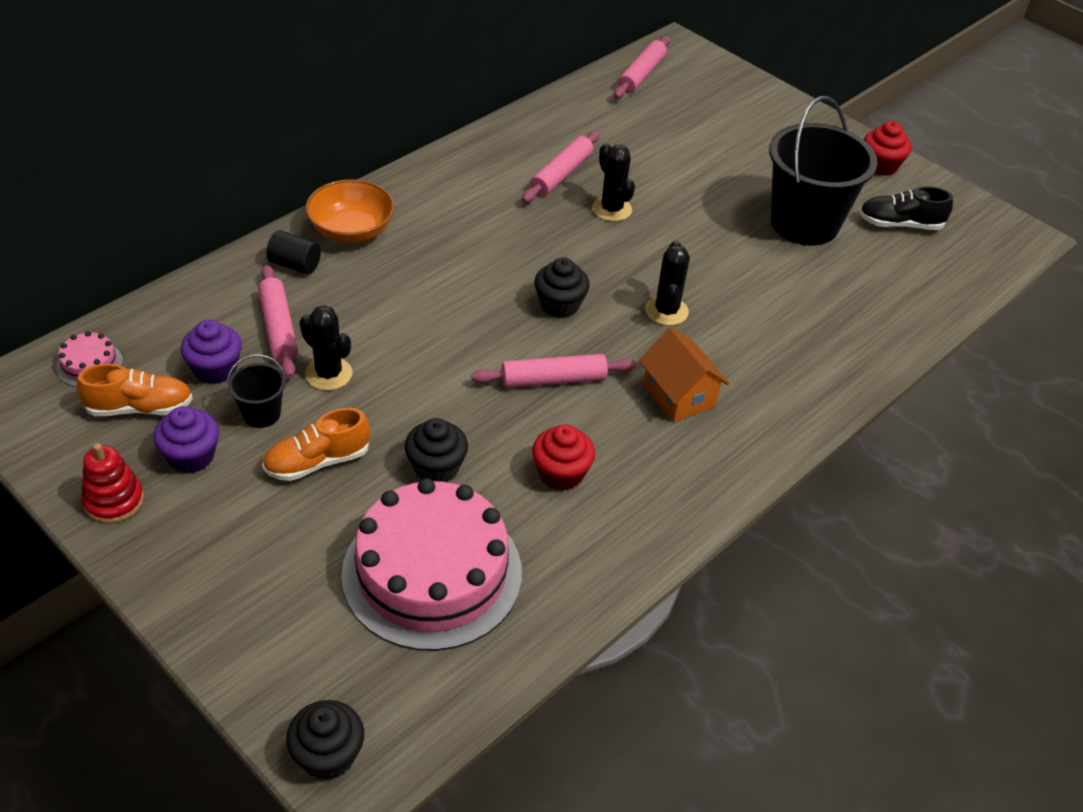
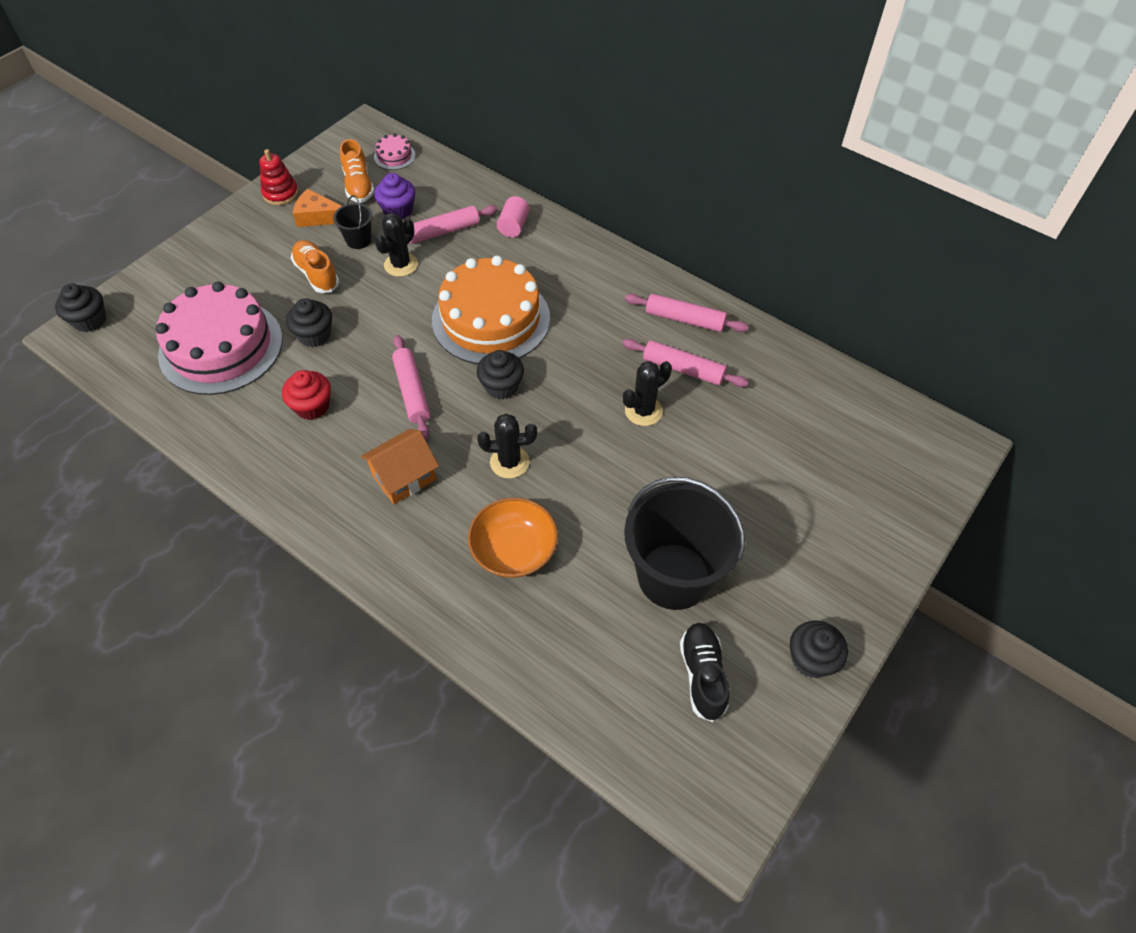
camera: 85 degrees right, 10 degrees up
(191, 456) = (318, 217): purple cupcake -> orange cheese
(295, 264) = (513, 226): black cylinder -> pink cylinder
(351, 230) = (562, 248): orange bowl -> orange bowl (514, 550)
(452, 302) = (491, 319): none -> orange cake
(641, 75) = (883, 417): pink rolling pin -> pink rolling pin (684, 319)
(880, 165) = (811, 659): red cupcake -> black cupcake

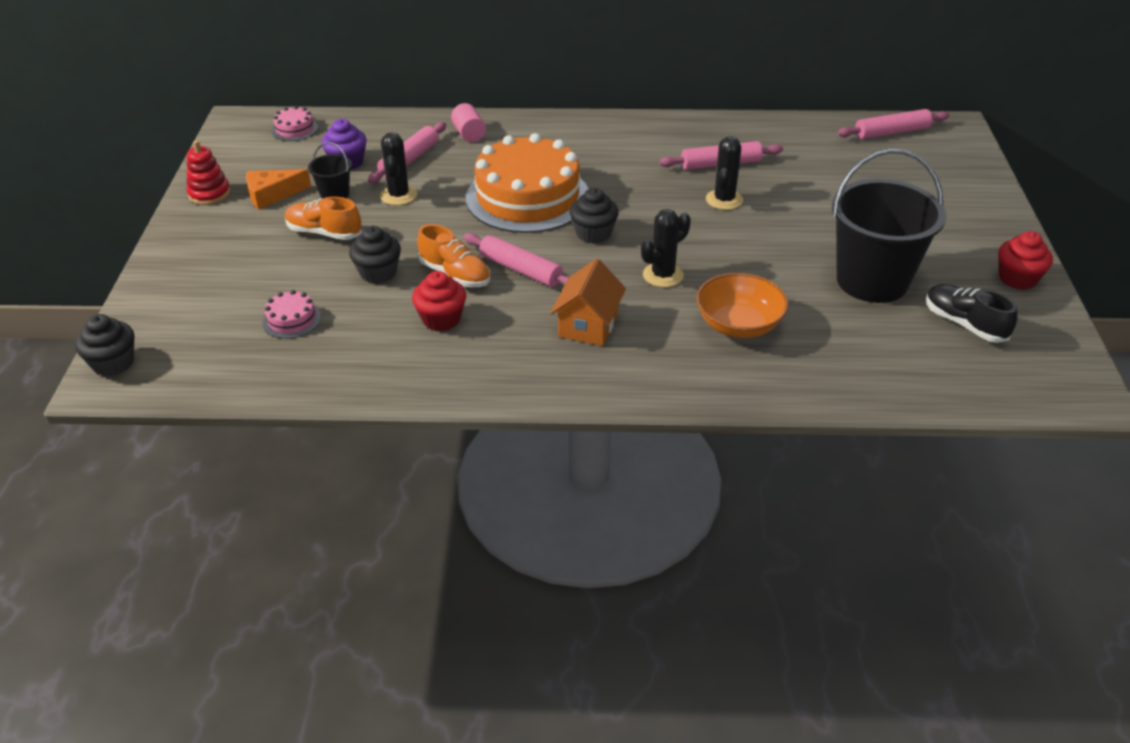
camera: 35 degrees left, 15 degrees down
(221, 347) = (291, 320): pink cake -> pink cake, size x0.40
(358, 186) = (285, 160): orange shoe -> orange shoe (455, 275)
(684, 319) = (683, 136): pink rolling pin -> pink rolling pin (891, 132)
(811, 659) = (1017, 278): black cupcake -> red cupcake

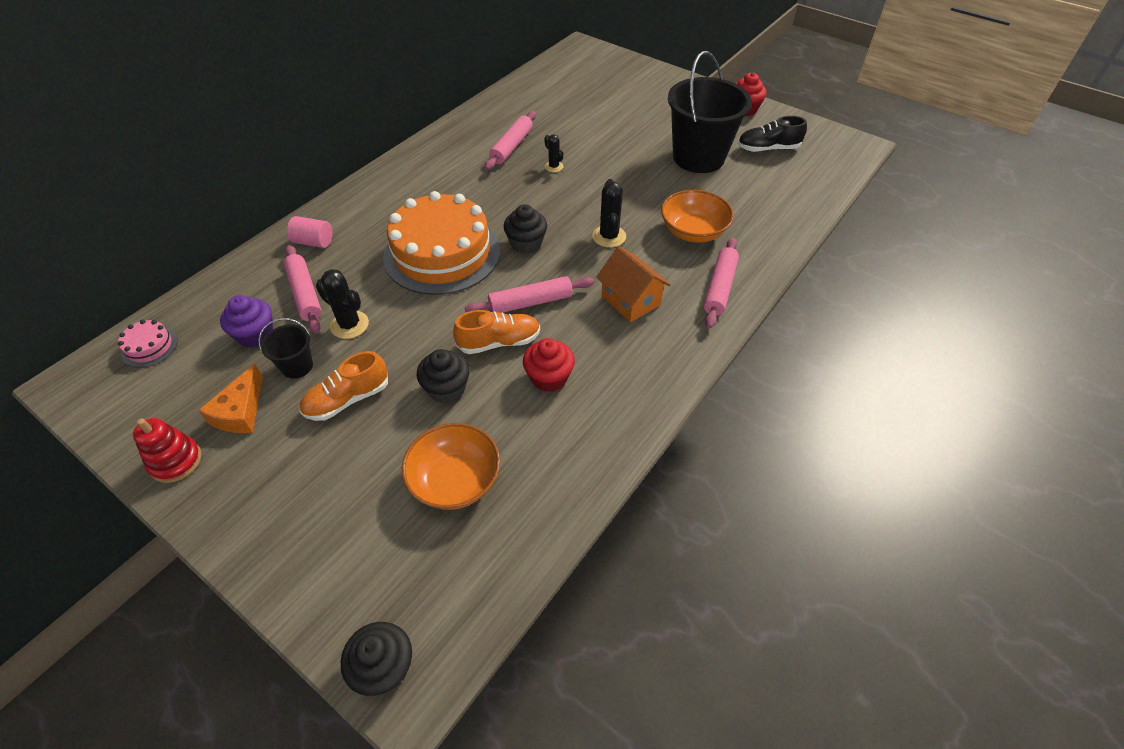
camera: 55 degrees left, 10 degrees up
(291, 320) = (455, 480): pink cake -> orange bowl
(724, 200) = (554, 167): black cactus -> black cactus, size x0.61
(891, 132) = (559, 68): pink rolling pin -> pink rolling pin (719, 288)

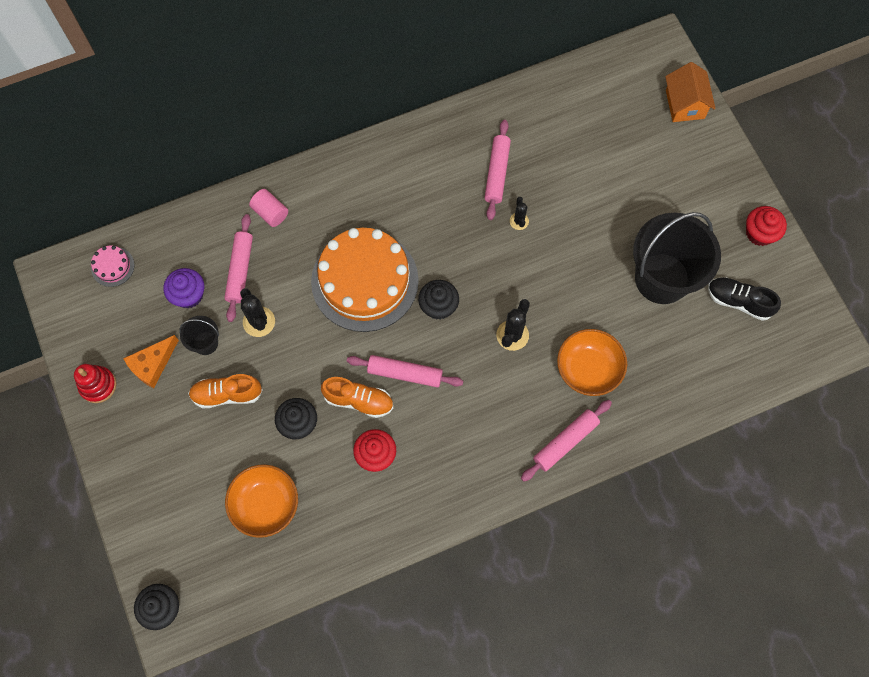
camera: 30 degrees right, 20 degrees up
(511, 146) = (497, 173): pink rolling pin -> pink rolling pin turned 45 degrees counterclockwise
(631, 300) = (484, 415): orange house -> orange house (685, 104)

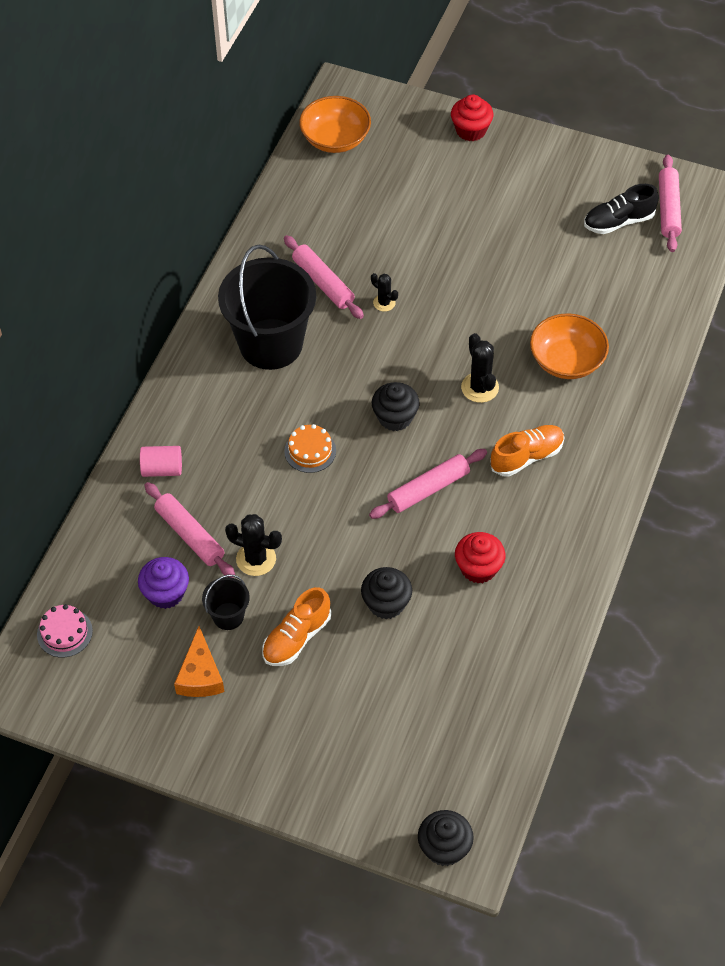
camera: 45 degrees left, 15 degrees down
(98, 385) = (169, 736): red stacking toy -> none
(265, 504) = (433, 688): orange bowl -> orange bowl (335, 139)
(359, 400) = (415, 542): orange shoe -> orange shoe (526, 457)
(365, 281) = (310, 451): orange cake -> orange cake, size x0.40
(565, 442) = (612, 426): pink rolling pin -> pink rolling pin (668, 209)
(662, 278) = (544, 252): black bucket -> black bucket (271, 344)
(685, 104) = (413, 118): orange house -> none
(759, 233) = (577, 163): red cupcake -> red cupcake (471, 130)

